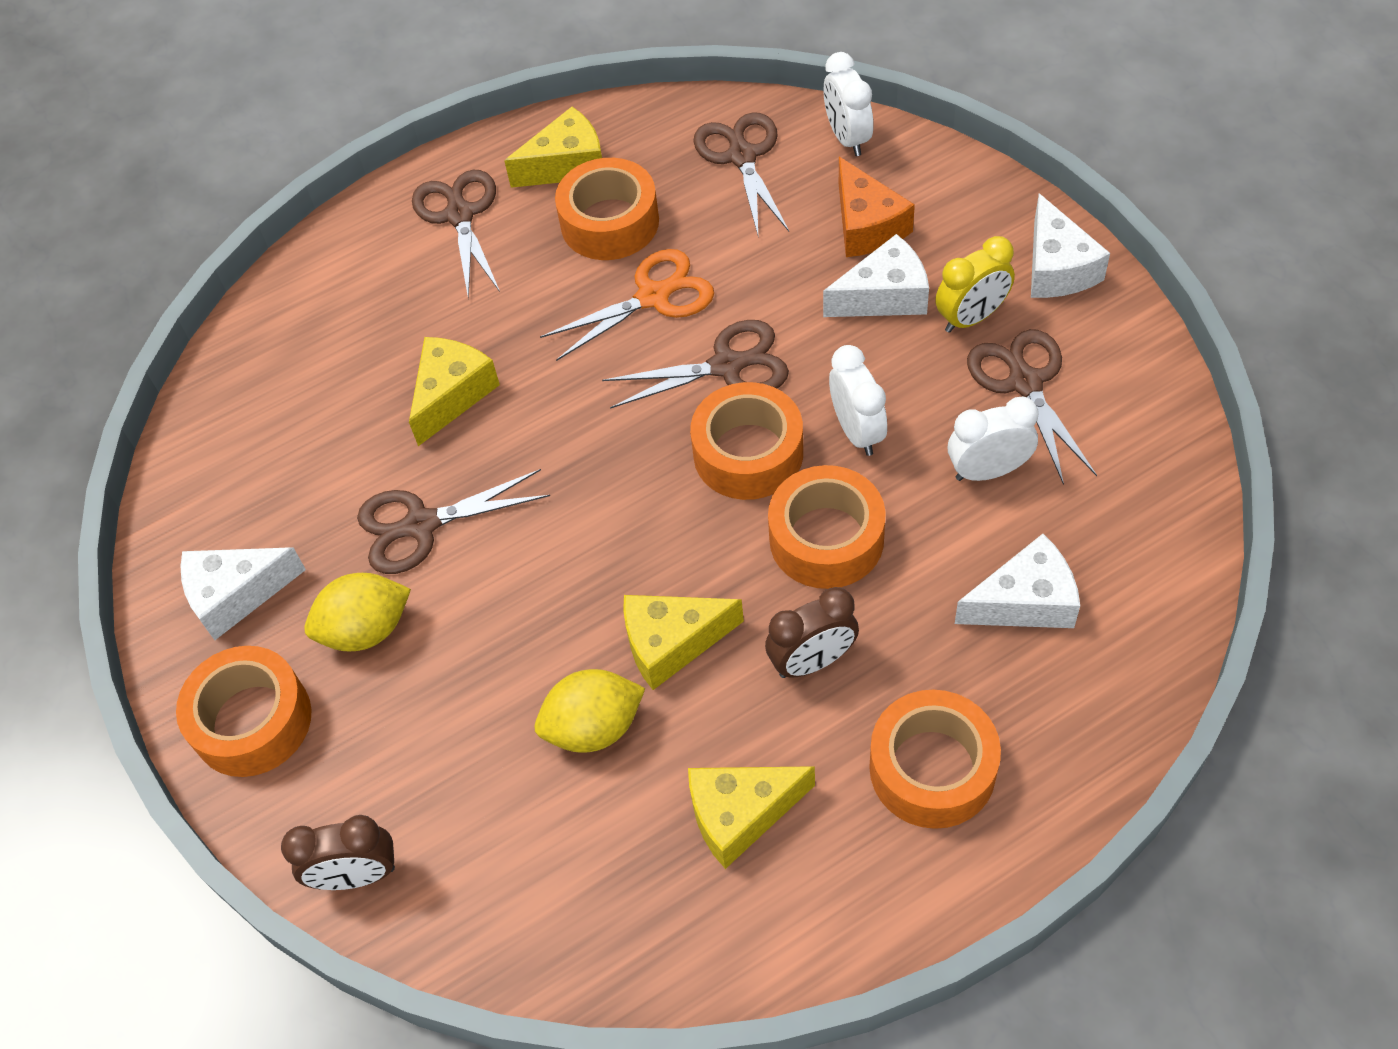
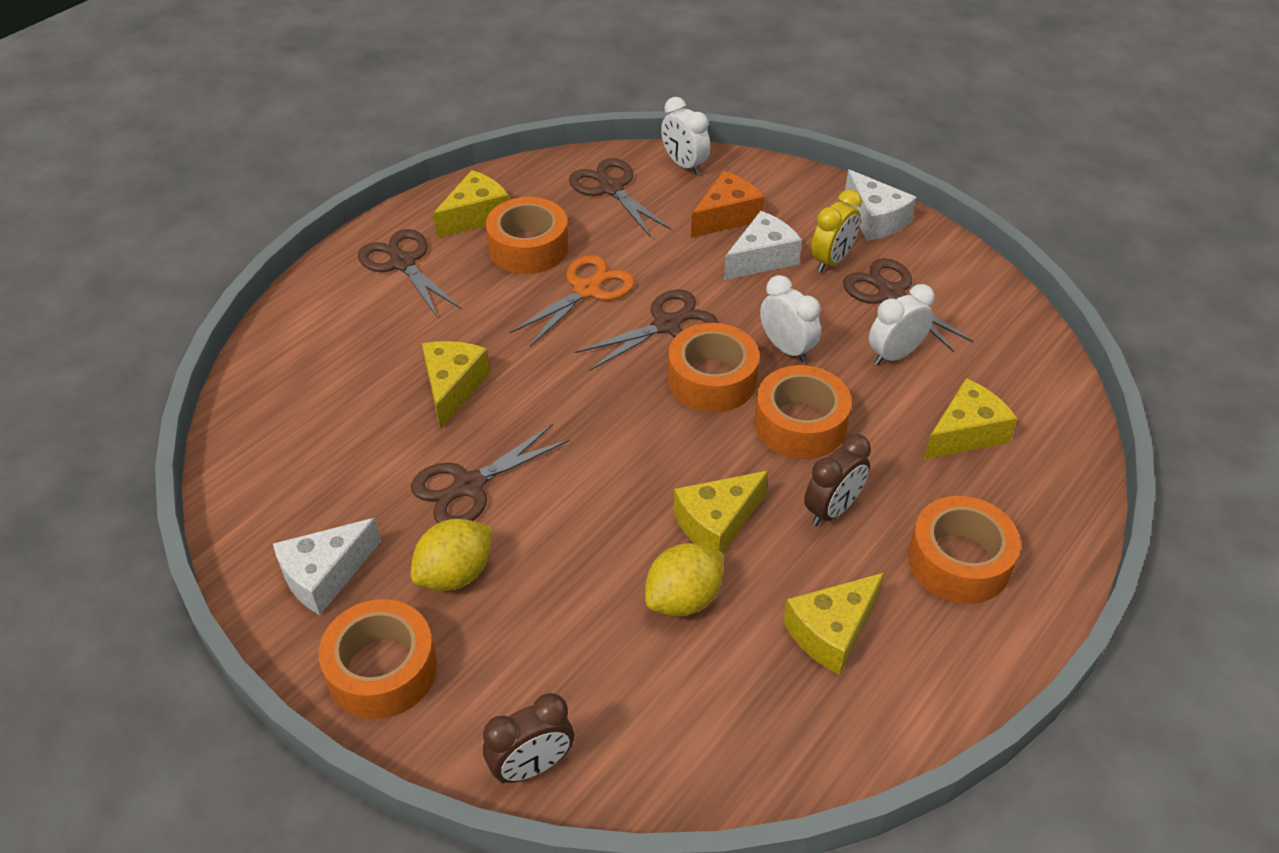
camera: 25 degrees left, 10 degrees down
(866, 225) = (726, 216): orange cheese -> orange cheese turned 90 degrees counterclockwise
(1025, 601) = (965, 433): white cheese -> yellow cheese

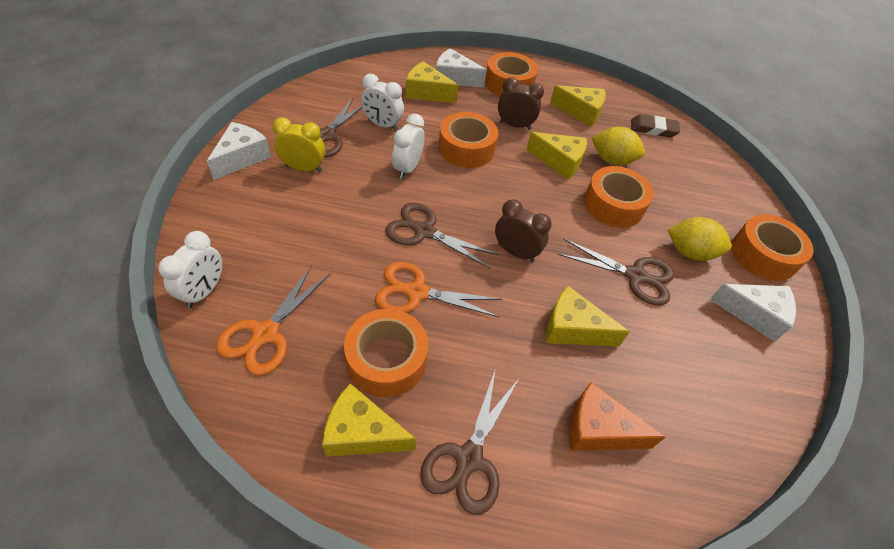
camera: 125 degrees left, 5 degrees up
(452, 387) = (573, 329): yellow cheese -> yellow cheese turned 45 degrees clockwise
(532, 767) = (735, 181): brown clock -> brown clock (516, 252)
(611, 189) = (266, 333): brown scissors -> orange scissors
(712, 380) = (459, 193): orange tape -> orange tape (613, 205)
(726, 216) = (275, 238): orange cheese -> orange cheese (598, 429)
(731, 729) = (653, 129): none -> brown eraser
(762, 258) = (320, 203): white cheese -> white cheese (454, 78)

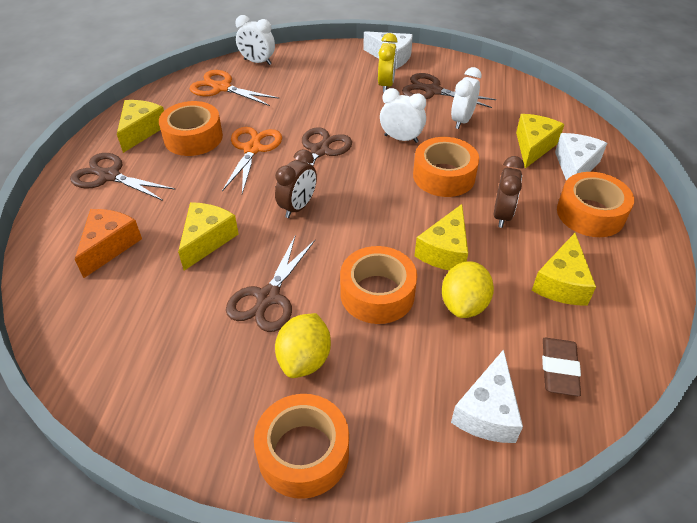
camera: 95 degrees right, 5 degrees down
(754, 314) = (207, 407): white cheese -> white cheese (487, 411)

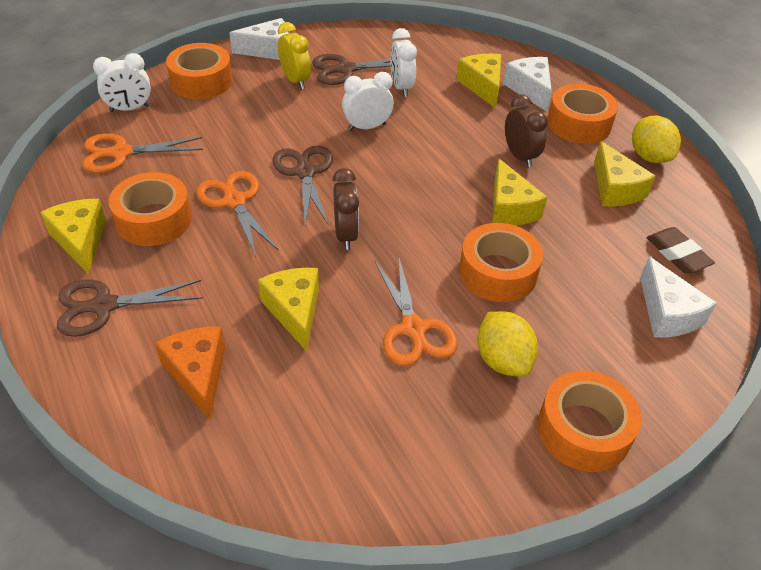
camera: 40 degrees left, 0 degrees up
(268, 297) = (413, 328): brown scissors -> orange scissors
(444, 176) = (440, 144): orange tape -> orange tape (201, 81)
(464, 304) = (569, 244): yellow lemon -> yellow lemon (649, 156)

